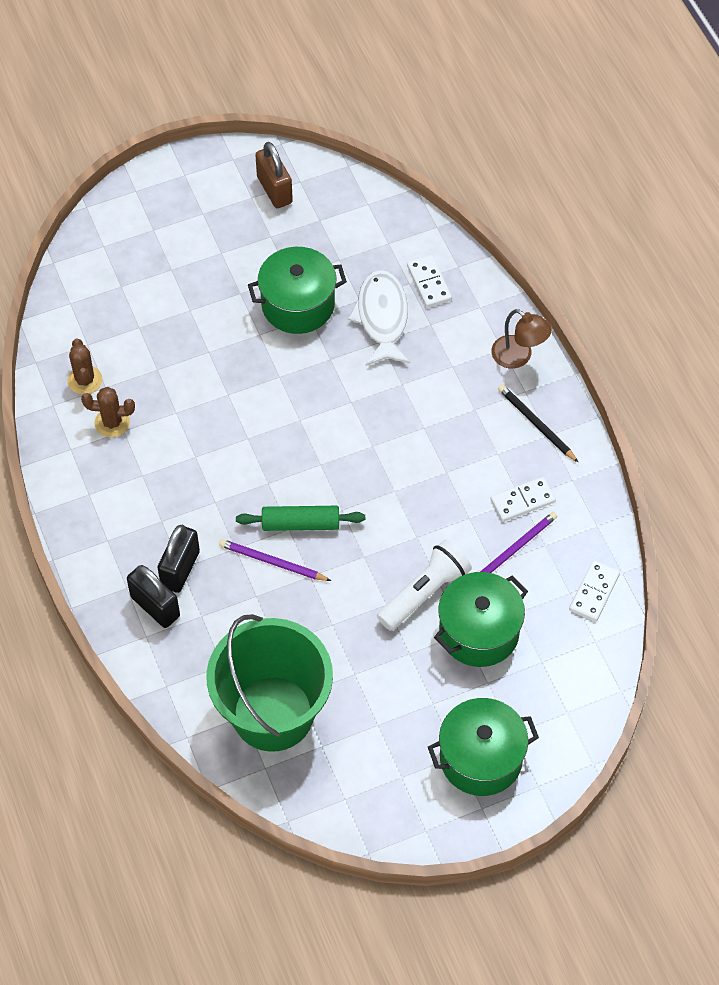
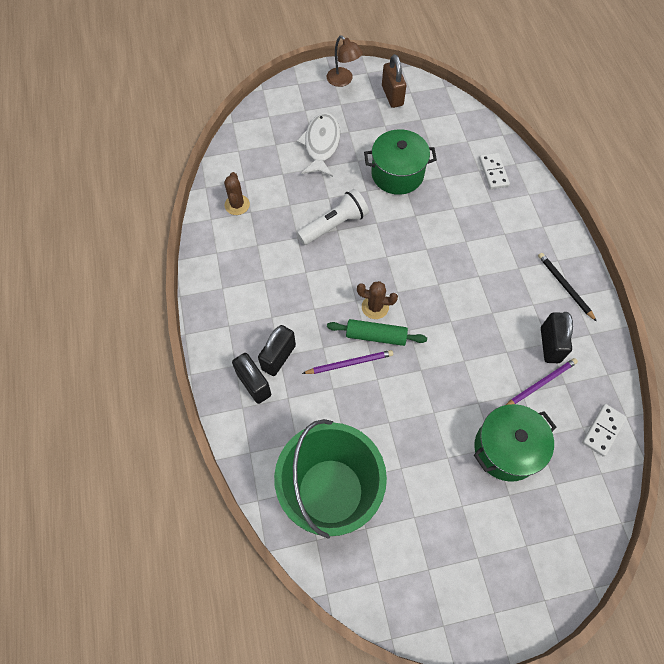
camera: 10 degrees right, 5 degrees up
(112, 422) = (250, 238): brown cactus -> brown cactus (375, 307)
(272, 562) = (349, 363): purple pencil -> purple pencil turned 135 degrees clockwise
(382, 318) = (456, 192): white fish -> white fish (321, 145)
(424, 592) = (465, 408): white flashlight -> white flashlight (334, 225)
(481, 758) = (498, 564): green pot -> none
(518, 357) = (555, 234): brown lamp -> brown lamp (343, 80)
(522, 500) = (550, 345): white domino -> black padlock

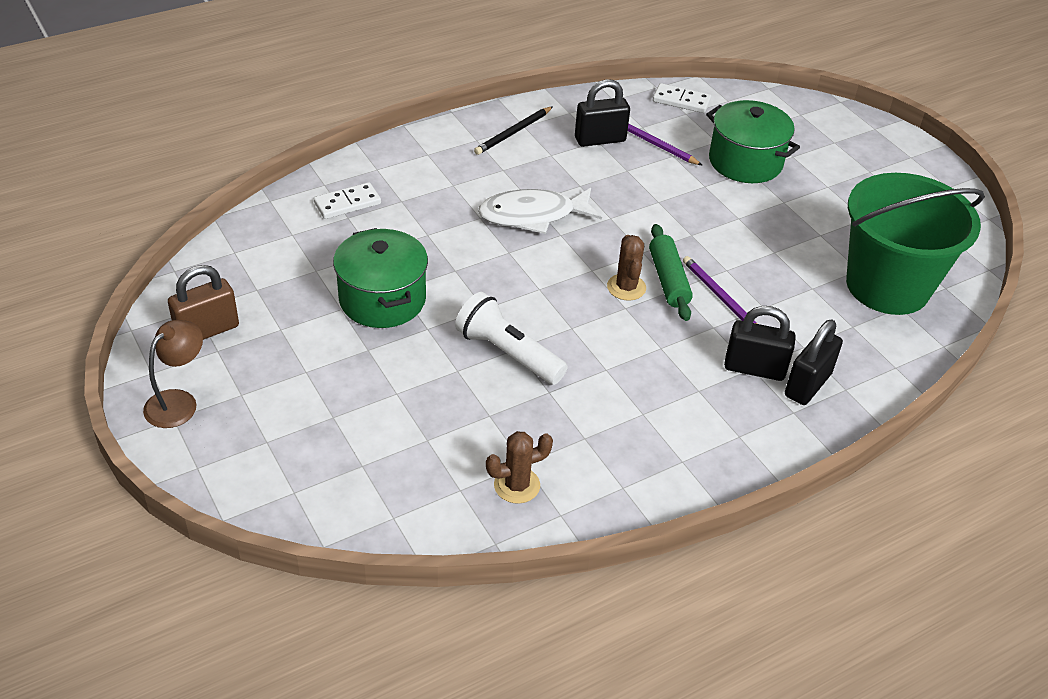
camera: 110 degrees left, 20 degrees down
(321, 145) = (346, 401): white fish -> white fish (533, 215)

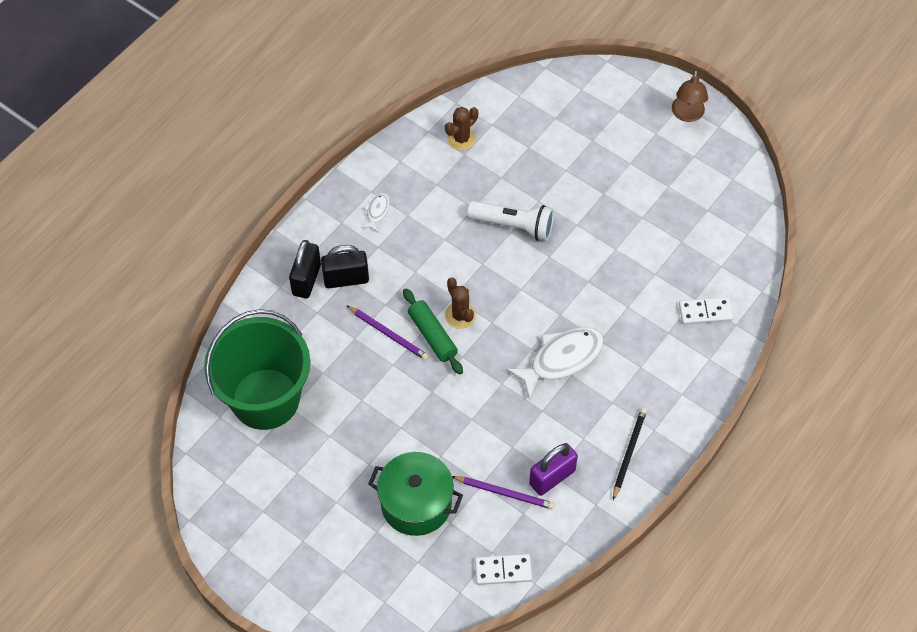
camera: 160 degrees right, 15 degrees up
(207, 330) = (711, 167): brown padlock -> none
(347, 203) = (705, 312): white domino -> white domino turned 45 degrees clockwise
(382, 299) = (620, 235): green pot -> none
(600, 139) = (552, 477): black padlock -> purple padlock
(683, 432) = (377, 212): none -> white fish

